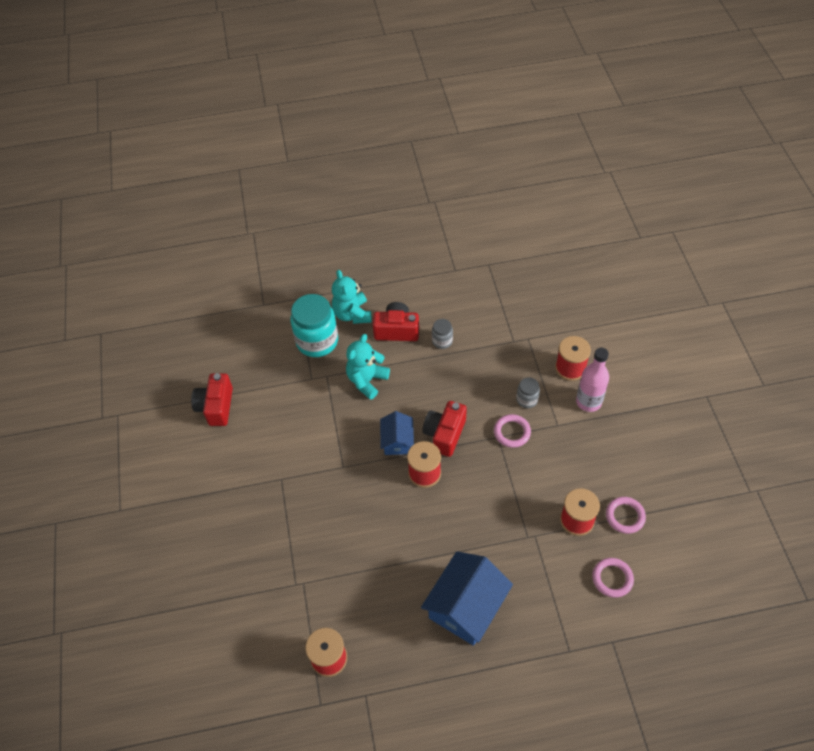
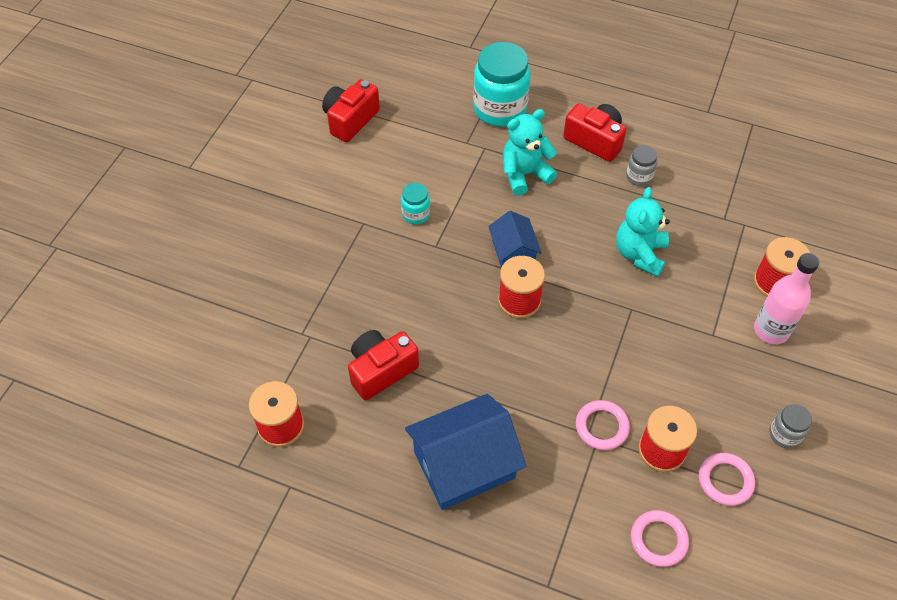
camera: 30 degrees right, 0 degrees up
(313, 451) = (416, 214): none -> turquoise jar
(352, 314) = (557, 101): turquoise teddy bear -> turquoise teddy bear (639, 254)
(397, 441) = (513, 252): blue house -> blue house turned 45 degrees counterclockwise
(444, 434) = (571, 273): red camera -> red camera (381, 370)
(512, 432) = (651, 313): pink ring -> pink ring (601, 427)
(527, 399) = (695, 288): grey jar -> grey jar (784, 434)

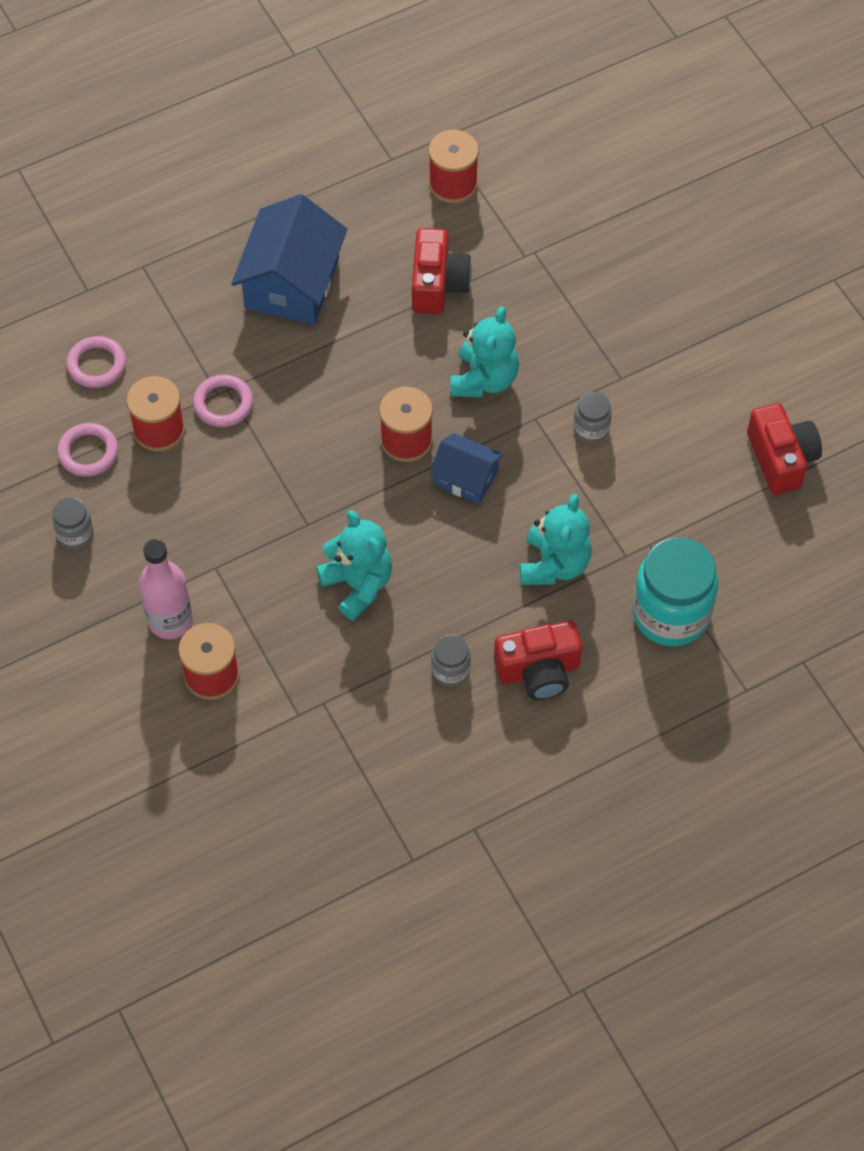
camera: 130 degrees right, 5 degrees up
(416, 214) = (591, 429): turquoise jar -> grey jar
(433, 291) = (484, 379): none -> turquoise teddy bear

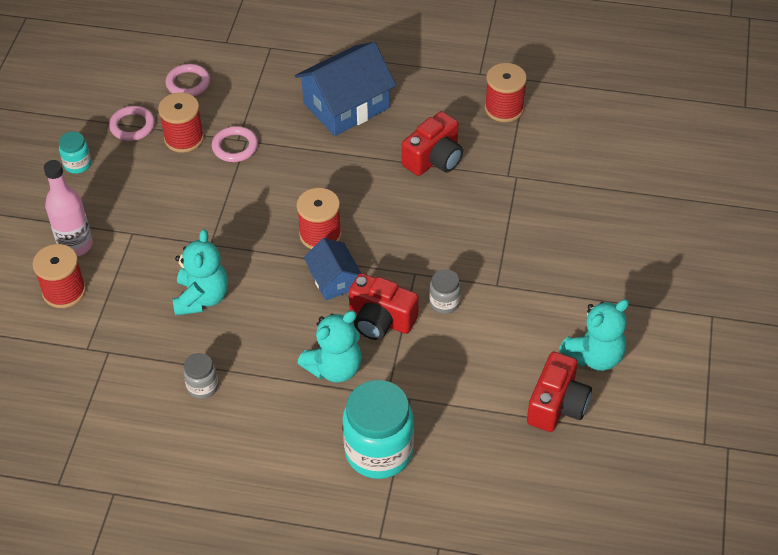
camera: 40 degrees right, 10 degrees down
(75, 534) = (77, 164): grey jar -> turquoise jar
(484, 379) = (406, 230): turquoise teddy bear -> turquoise teddy bear (594, 356)
(538, 671) = (256, 426): red camera -> red camera (380, 320)

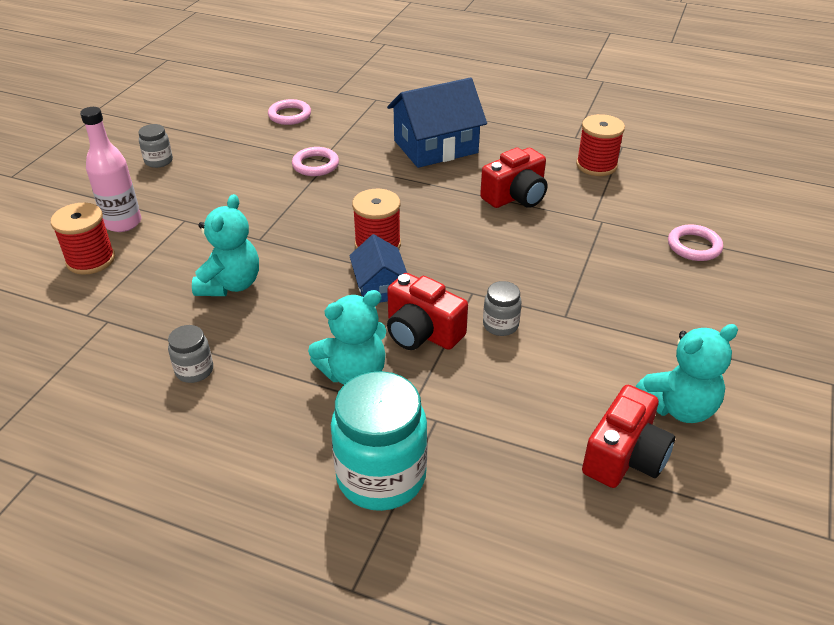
camera: 10 degrees right, 10 degrees down
(77, 164) = (158, 161): turquoise jar -> grey jar
(132, 126) = (224, 139): pink ring -> pink ring (694, 246)
(184, 138) = (269, 153): red spool -> none

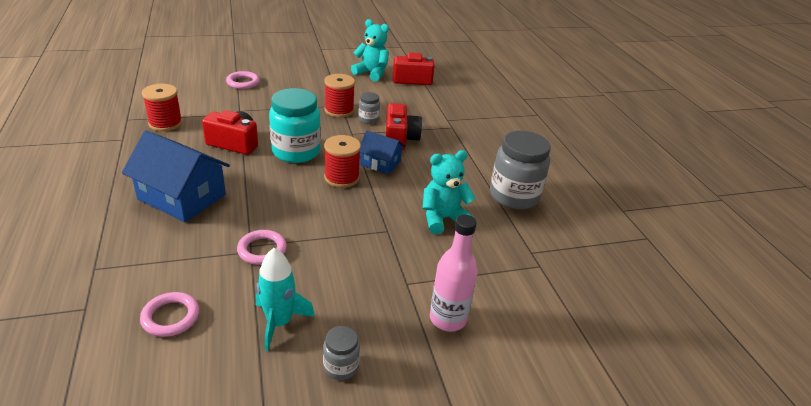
camera: 130 degrees left, 5 degrees down
(91, 260) = (502, 304): red spool -> red spool (339, 110)
(194, 370) = (514, 196): grey jar -> grey jar, size x2.08
(229, 150) = (279, 323): none -> turquoise rocket
(354, 373) = (450, 148): turquoise teddy bear -> none
(379, 287) = (380, 163): blue house -> blue house turned 75 degrees clockwise
(381, 476) = (490, 123): turquoise jar -> turquoise jar (296, 152)

